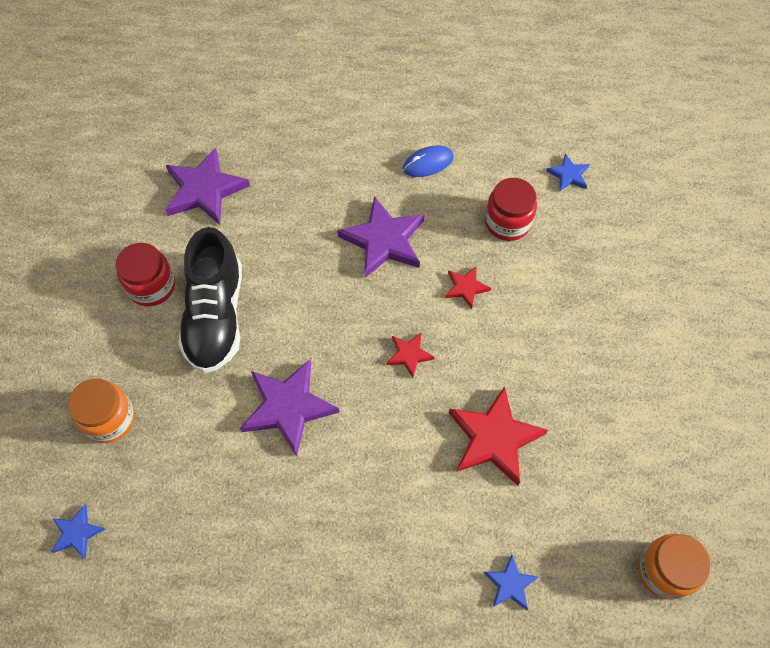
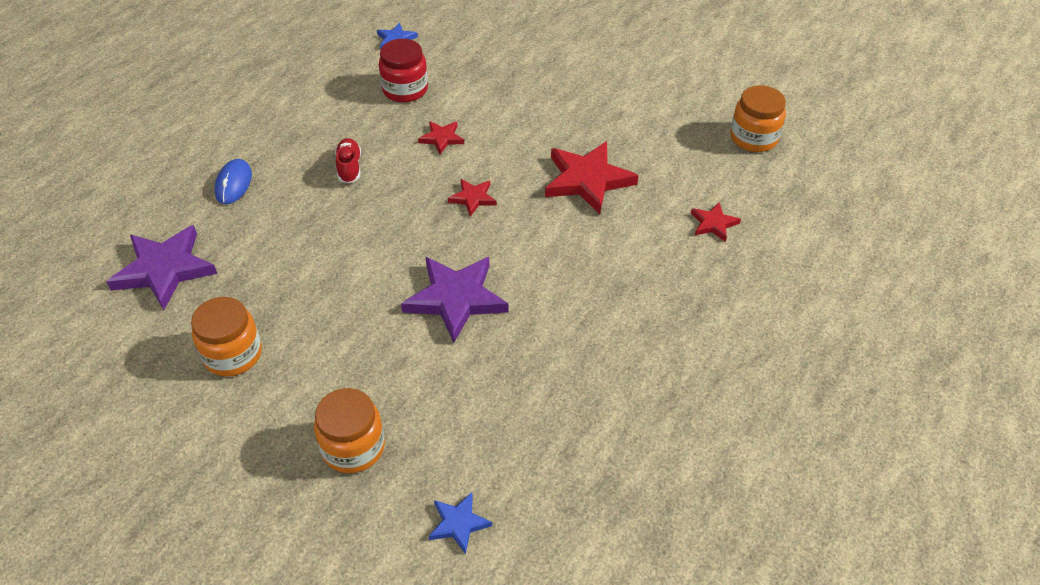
camera: 60 degrees left, 15 degrees down
(152, 286) = (233, 354): red jar -> orange jar
(216, 316) = (315, 315): black shoe -> none
(384, 240) = (349, 168): purple star -> red shoe
(428, 163) = (301, 109): blue mouse -> blue mouse (234, 184)
(510, 584) = (713, 223): blue star -> red star

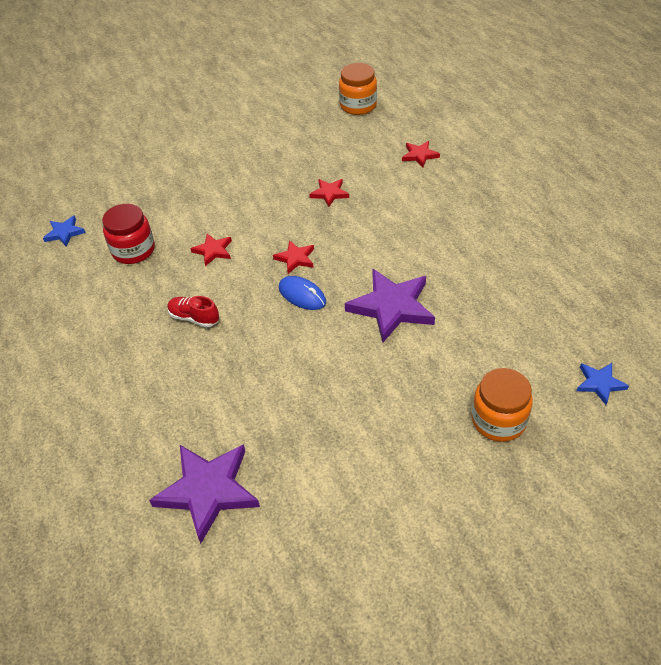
camera: 55 degrees left, 0 degrees up
(233, 354) = (350, 469): orange jar -> none
(234, 184) = (141, 403): blue mouse -> blue mouse (302, 295)
(587, 180) = (329, 193): red star -> red star, size x0.51

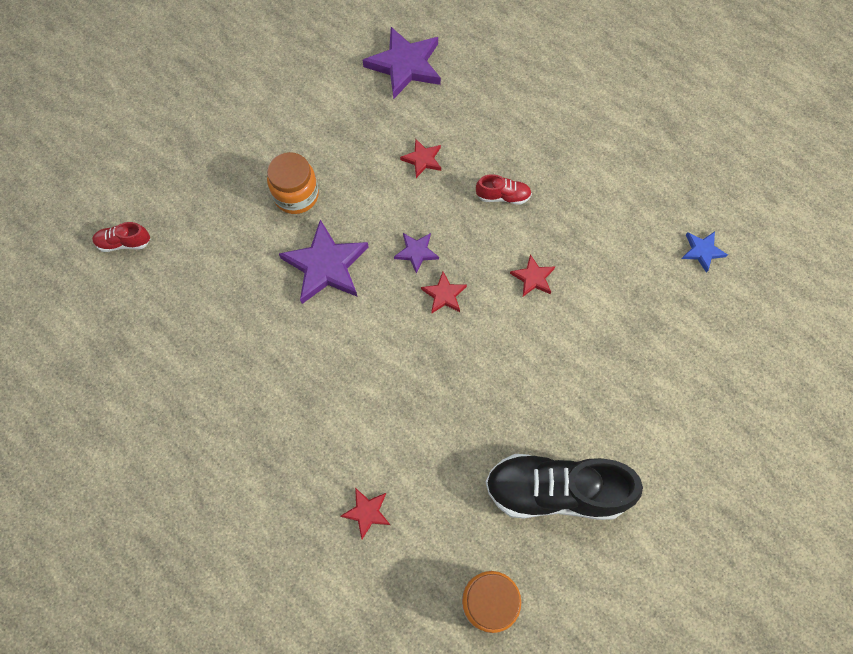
camera: 155 degrees right, 20 degrees up
(133, 250) = (614, 252): red jar -> none
(284, 138) = (555, 491): none -> black shoe
(302, 295) = (416, 252): blue mouse -> purple star
(329, 193) = (451, 403): red star -> red star (422, 159)
(498, 420) = (205, 183): orange jar -> orange jar (296, 195)
(599, 383) = (124, 243): blue star -> red shoe

